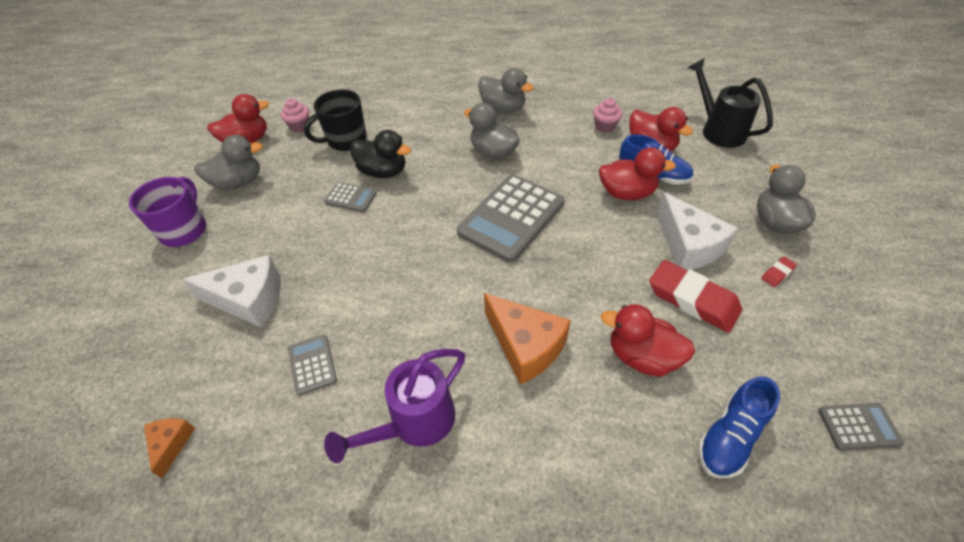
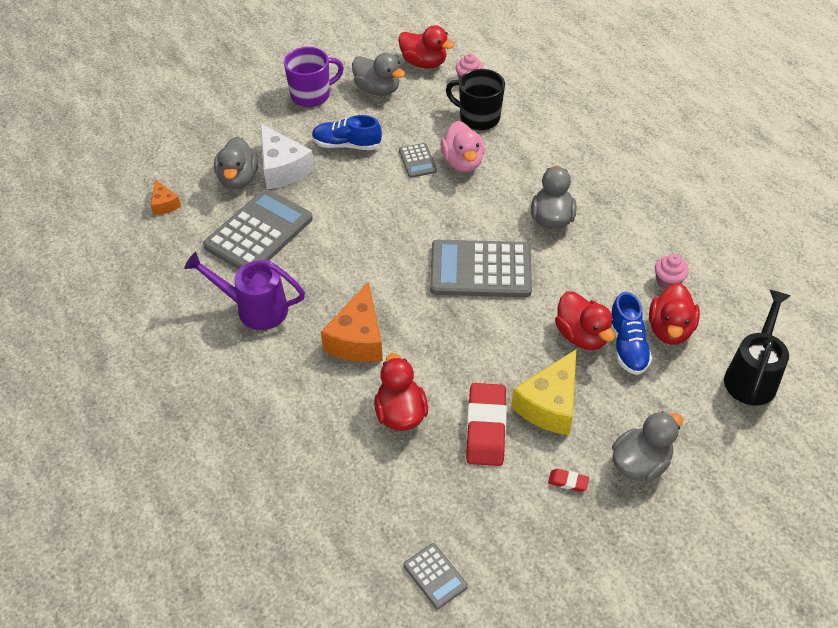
camera: 55 degrees right, 0 degrees up
(171, 444) = (164, 204): orange cheese -> orange cheese turned 105 degrees clockwise
(312, 364) = (259, 232): grey calculator -> grey calculator, size x2.13
(383, 172) = (462, 162): black duck -> pink duck
(503, 108) = (622, 194): grey duck -> grey duck (238, 179)
(688, 246) = (549, 404): white cheese -> yellow cheese
(730, 436) = (367, 492): blue shoe -> blue shoe (347, 145)

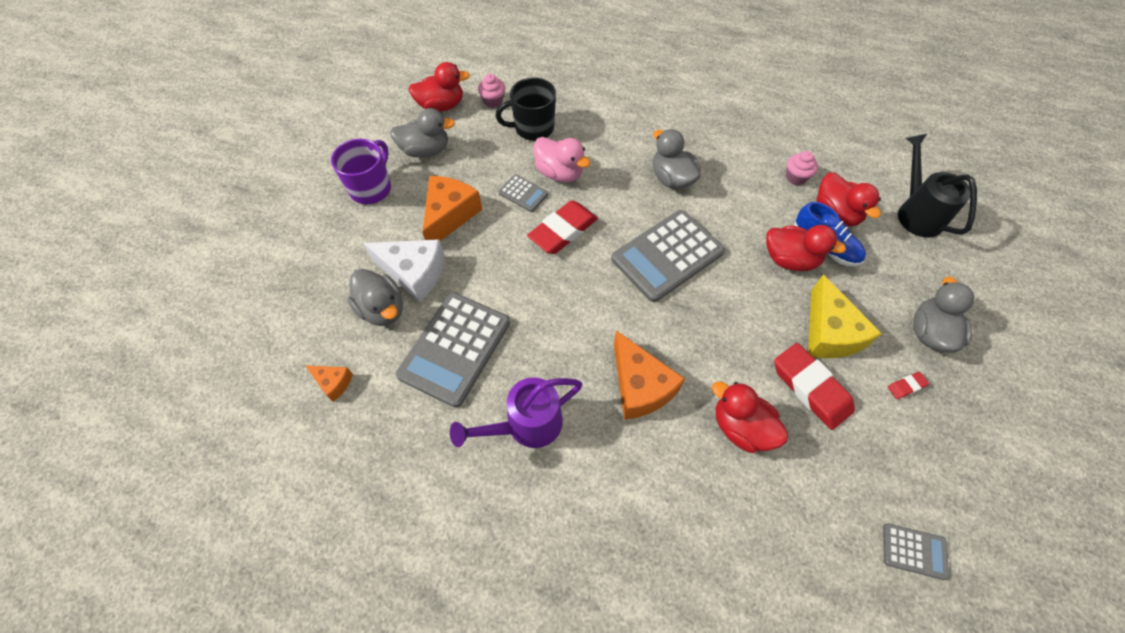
camera: 40 degrees left, 10 degrees up
(259, 232) = (455, 348): grey calculator -> grey calculator turned 150 degrees counterclockwise
(347, 145) = (449, 215): blue shoe -> orange cheese
(418, 204) = (563, 231): none -> red eraser

